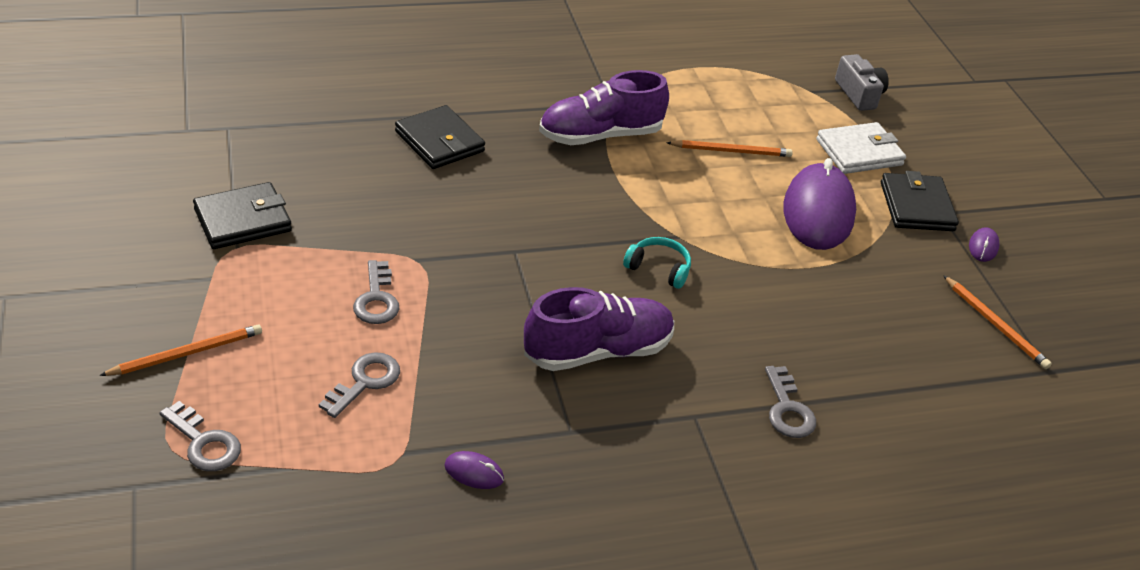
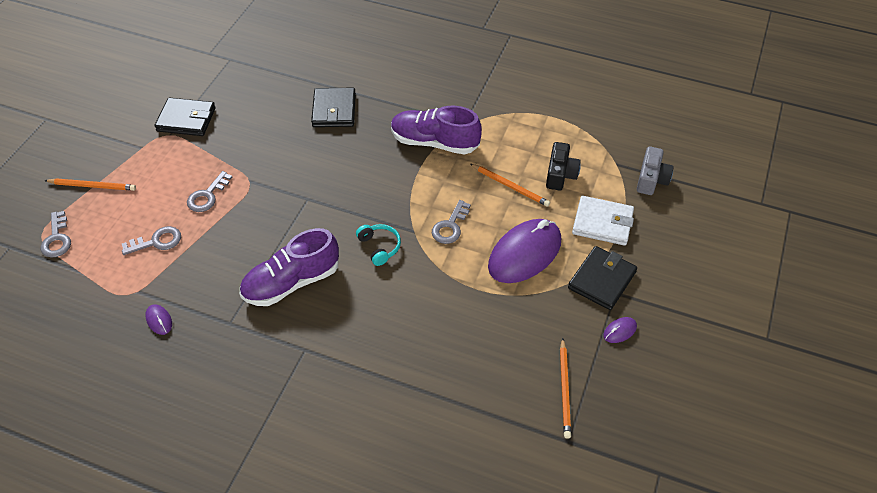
camera: 40 degrees right, 10 degrees up
(598, 351) = (291, 282): purple shoe -> purple shoe turned 135 degrees clockwise
(769, 121) = (560, 174): none -> black camera
(787, 409) = (363, 374): grey key -> grey key (450, 226)

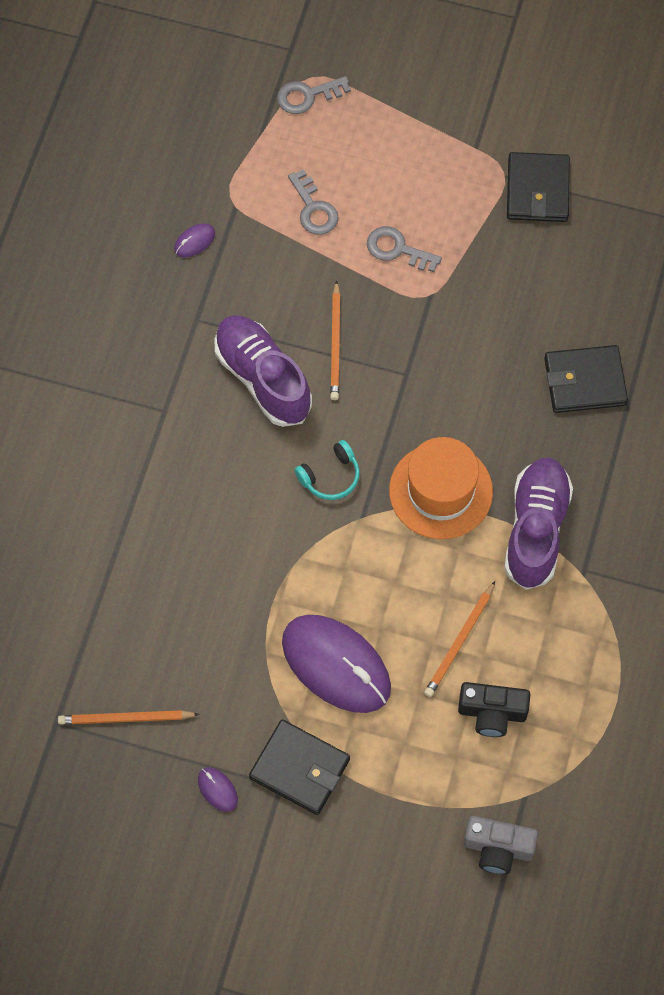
camera: 85 degrees right, 15 degrees up
(93, 186) = (399, 109): orange pencil -> orange pencil (335, 344)
(400, 187) = (440, 491): none -> orange hat
(450, 226) = (375, 564): grey key -> none
(602, 223) = (402, 772): white wallet -> none

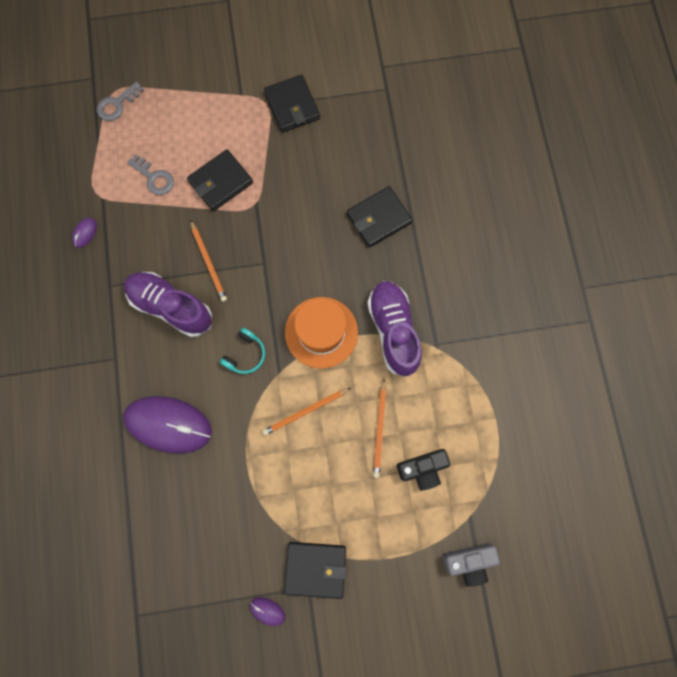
camera: 25 degrees left, 10 degrees up
(125, 718) = (182, 590): orange pencil -> orange pencil (305, 412)
(336, 665) = (307, 484): purple mouse -> purple mouse (168, 424)
(397, 249) = (220, 182): grey key -> black wallet

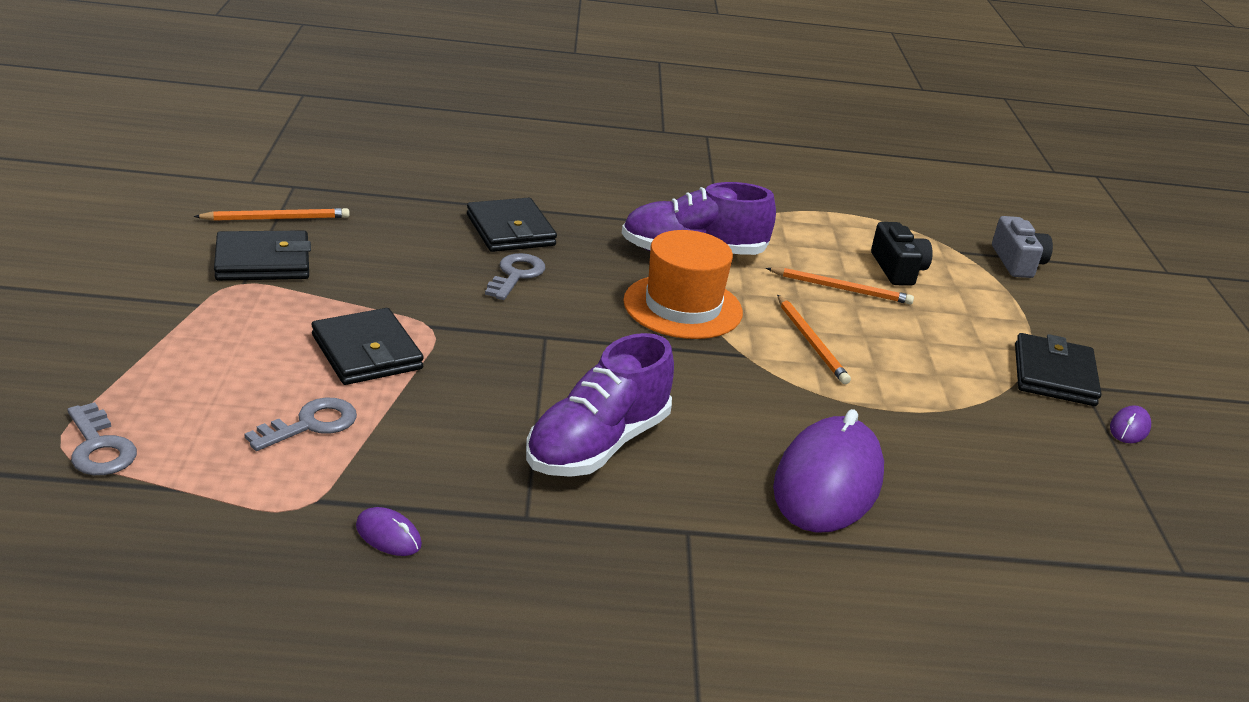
camera: 85 degrees left, 45 degrees down
(209, 262) = (522, 390): orange pencil -> orange pencil (277, 218)
(245, 354) = (707, 380): turquoise headphones -> none
(325, 233) = (516, 275): none -> grey key

